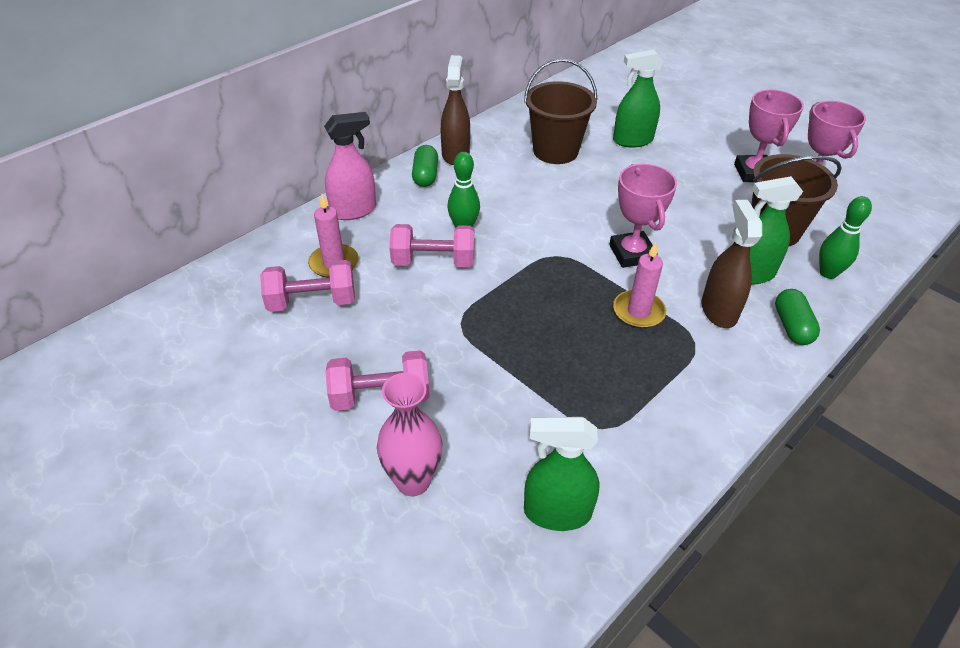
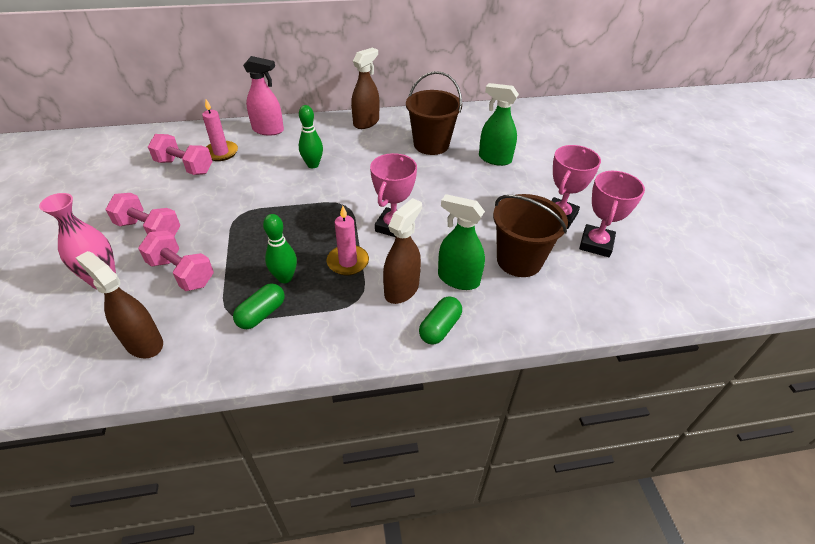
camera: 35 degrees right, 0 degrees up
(425, 175) = (332, 127): green capsule -> green capsule (261, 314)
(433, 261) = (271, 175): pink dumbbell -> pink dumbbell (182, 273)
(557, 512) = (143, 343): green spray bottle -> brown spray bottle
(828, 273) = (521, 309): green bowling pin -> green bowling pin (285, 278)

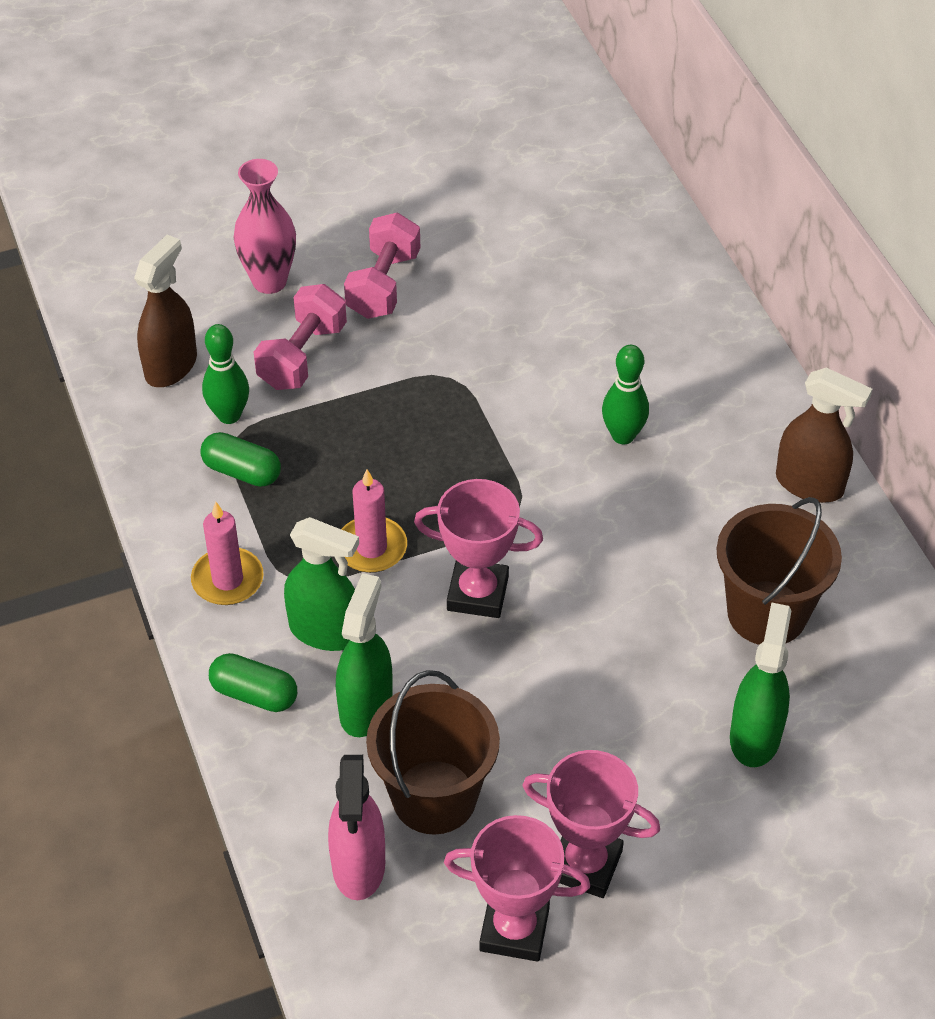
camera: 80 degrees right, 5 degrees up
(184, 167) = (555, 264): pink dumbbell -> none
(221, 153) = (614, 296): pink candle -> pink candle (227, 580)
(268, 130) = (714, 337): pink spray bottle -> pink spray bottle (358, 866)
(285, 278) = (318, 477): green bowling pin -> green bowling pin (229, 415)
(402, 289) = (325, 631): brown spray bottle -> green spray bottle

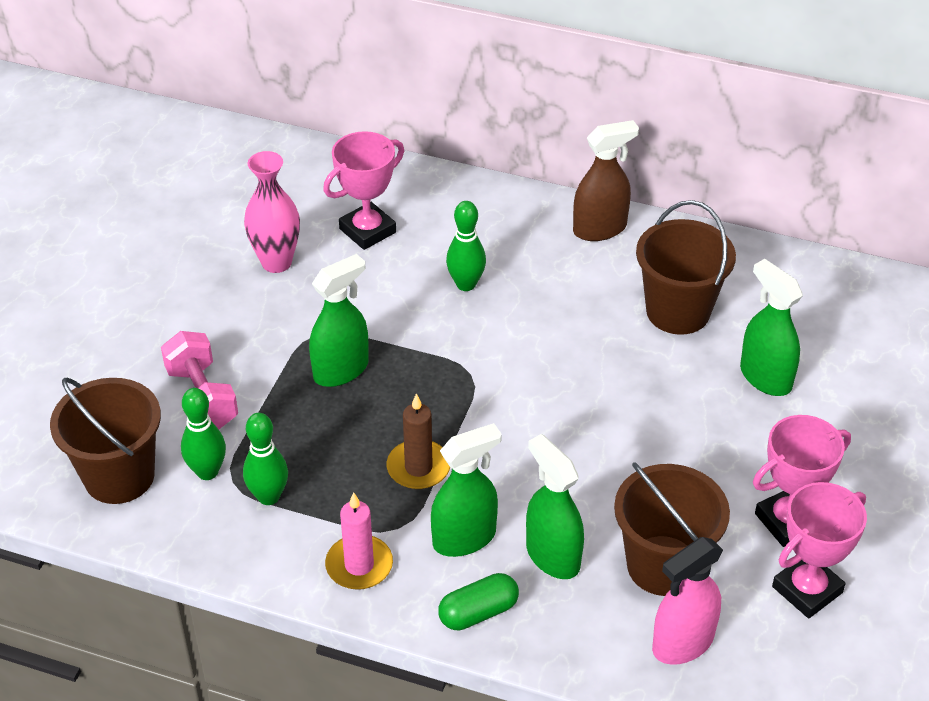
camera: 50 degrees left, 5 degrees down
(171, 366) = (119, 476): brown spray bottle -> brown bucket
(242, 471) = (268, 496): green capsule -> green bowling pin
(269, 281) = (109, 372): pink vase -> pink vase (276, 262)
(358, 866) = (682, 643): pink spray bottle -> pink spray bottle turned 105 degrees clockwise
(371, 548) = (418, 467): pink candle -> brown candle
(383, 285) = (191, 315): pink dumbbell -> none
(427, 421) = (341, 370): none -> green spray bottle
(477, 593) = (517, 437): pink trophy -> pink trophy (367, 230)

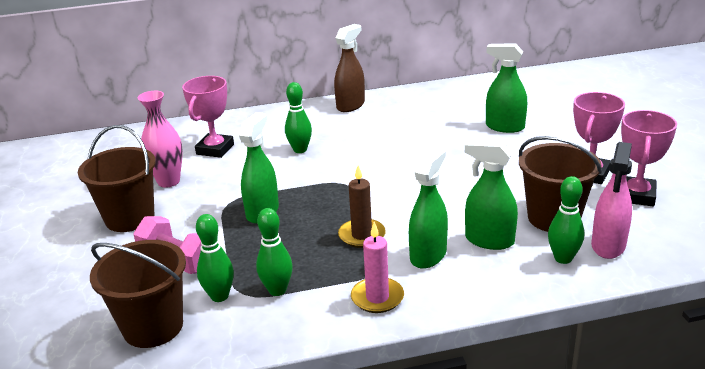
camera: 30 degrees left, 15 degrees down
(478, 612) = (479, 286): green capsule -> none
(610, 630) = (563, 258): none -> green bowling pin
(678, 311) = (429, 120): brown bucket -> brown bucket (130, 218)

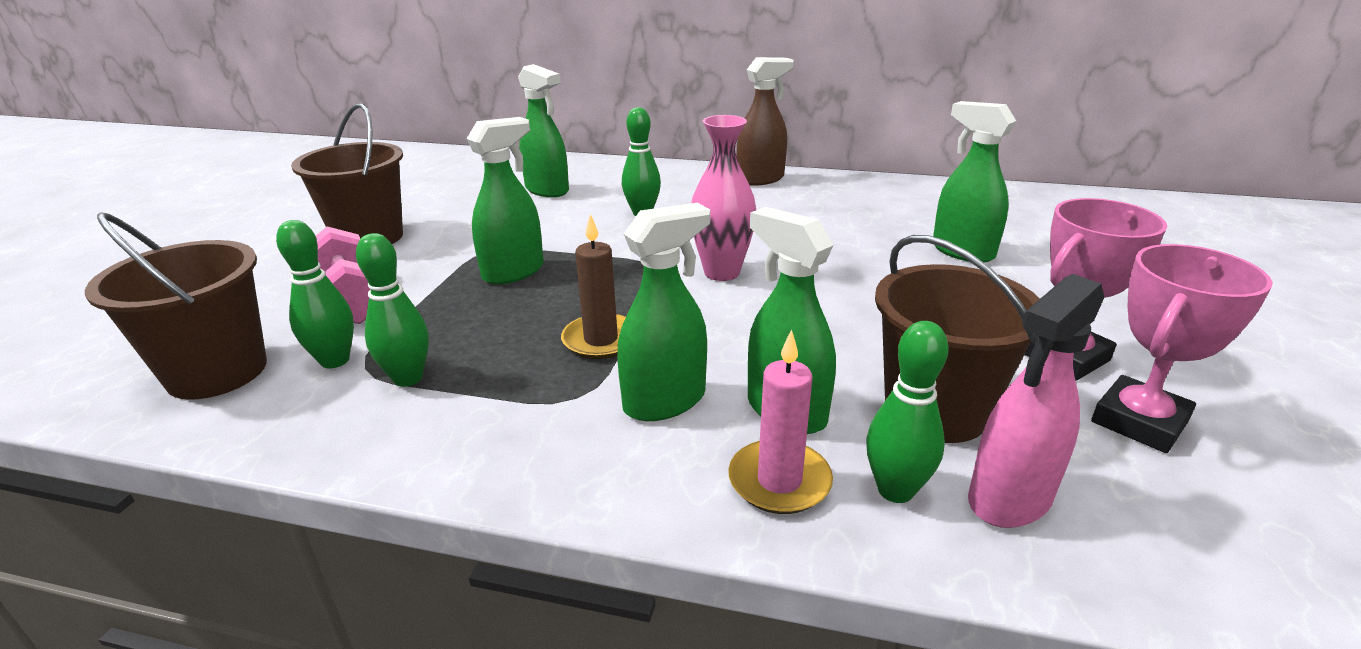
camera: 25 degrees right, 0 degrees up
(168, 181) = (457, 211): pink vase -> pink vase (722, 272)
(215, 149) = (547, 190): pink trophy -> green spray bottle
(377, 297) = (521, 440): pink candle -> pink candle (779, 481)

